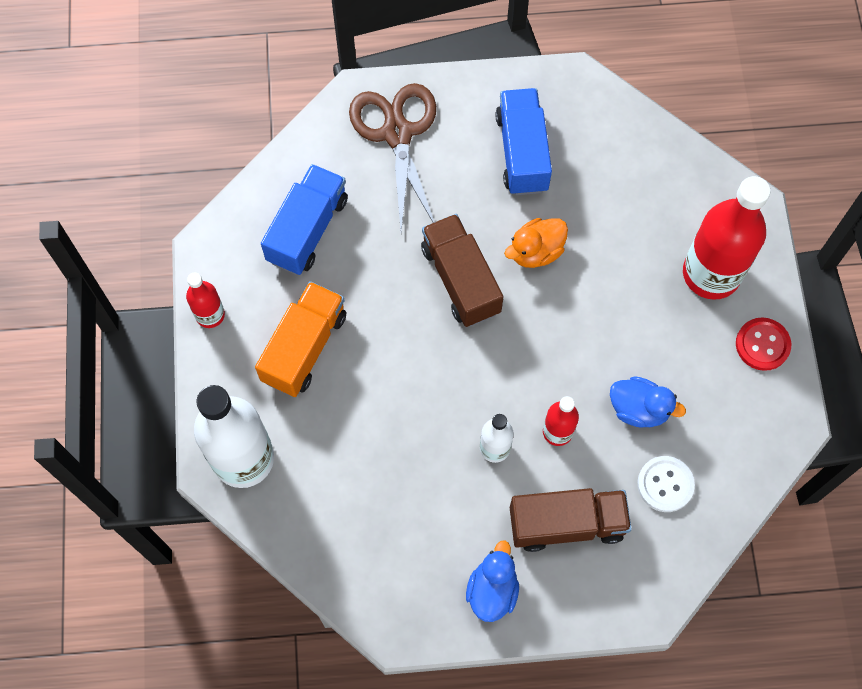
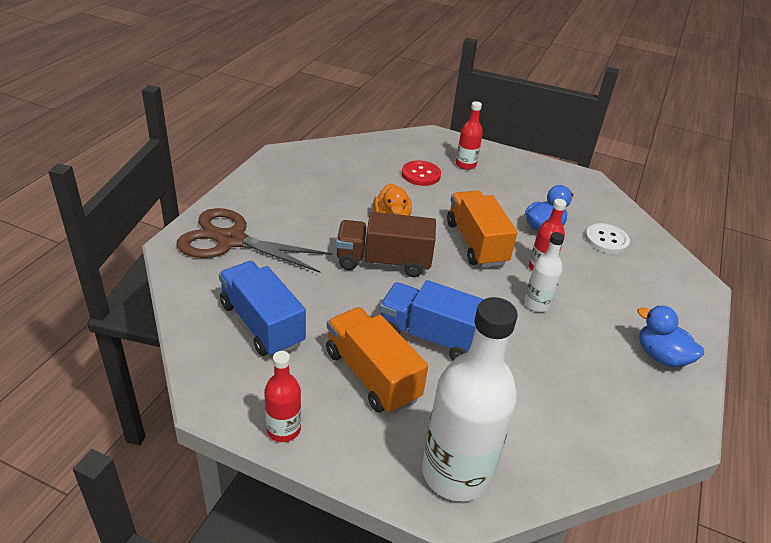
camera: 65 degrees left, 30 degrees down
(522, 152) = (310, 194): blue truck -> blue truck (432, 337)
(556, 351) = (476, 243): none -> orange truck
(566, 524) = (618, 294): brown truck -> none
(711, 274) = (465, 165): red bottle -> red bottle, size x0.50
(762, 345) = (527, 168): red button -> red button (421, 174)

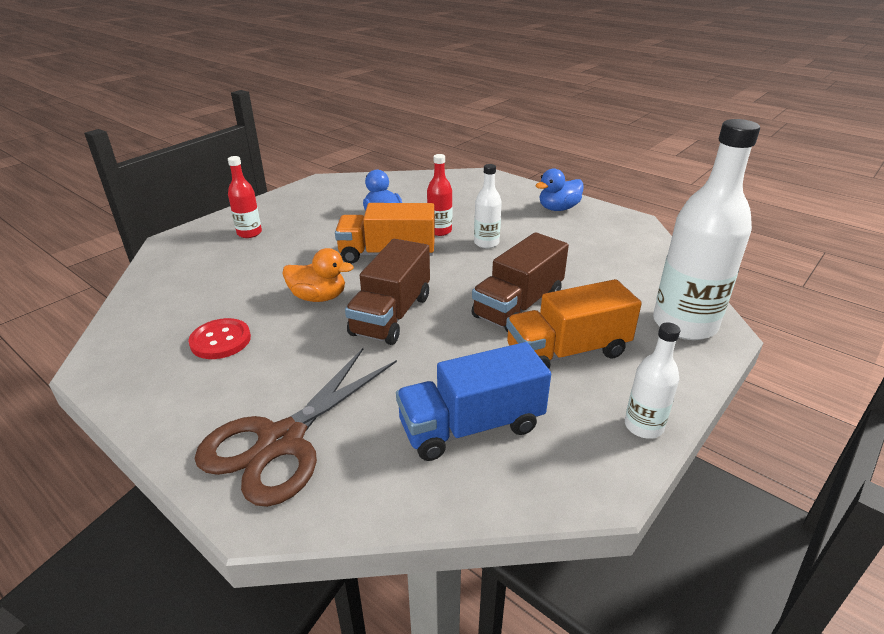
camera: 70 degrees left, 5 degrees down
(283, 429) = (643, 426): red bottle -> white bottle
(421, 174) = (245, 263): red button -> red button (220, 340)
(432, 337) = (518, 305): blue truck -> brown truck
(606, 240) = (414, 194): white button -> none

